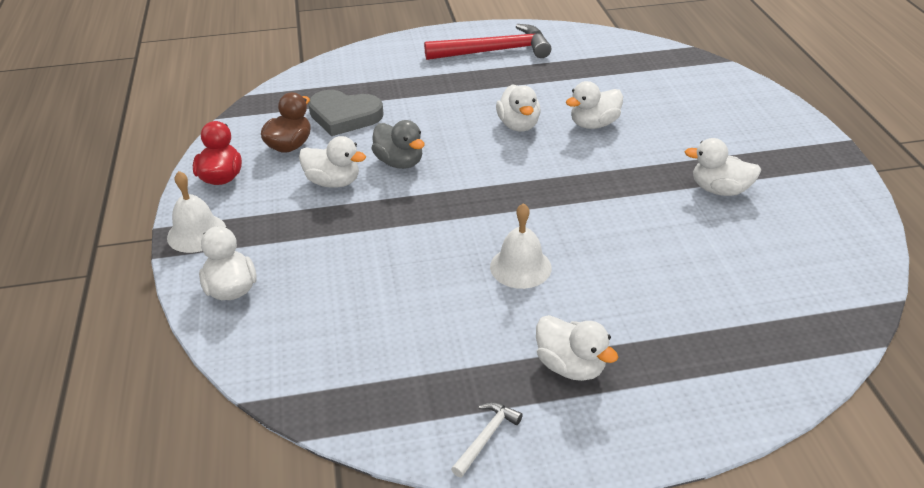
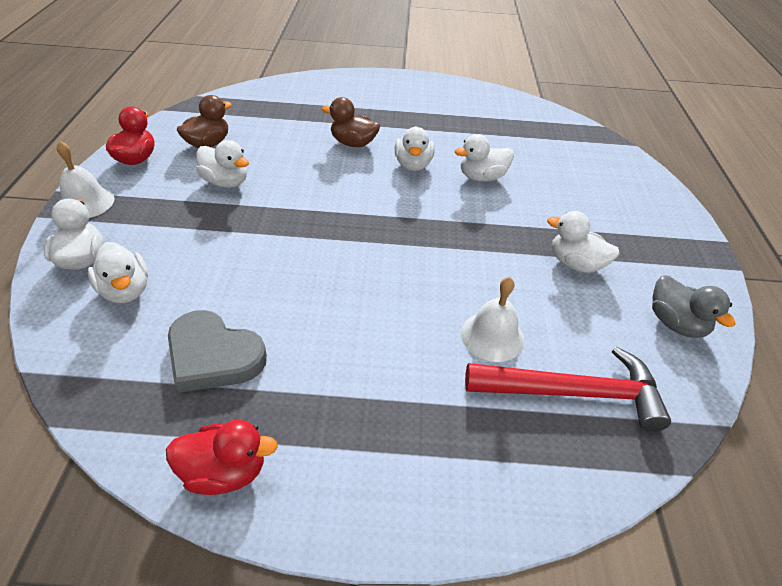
camera: 10 degrees right, 5 degrees up
(344, 116) = (267, 128): grey heart -> grey heart (213, 356)
(399, 162) = (292, 176): grey duck -> grey duck (675, 323)
(445, 115) = (353, 143): none -> brown duck
(486, 437) = (225, 471): white hammer -> red duck
(495, 51) = (424, 98): red hammer -> red hammer (573, 393)
(520, 267) = (349, 298): white bell -> white bell (492, 336)
(570, 366) = (347, 413): white duck -> white duck (126, 290)

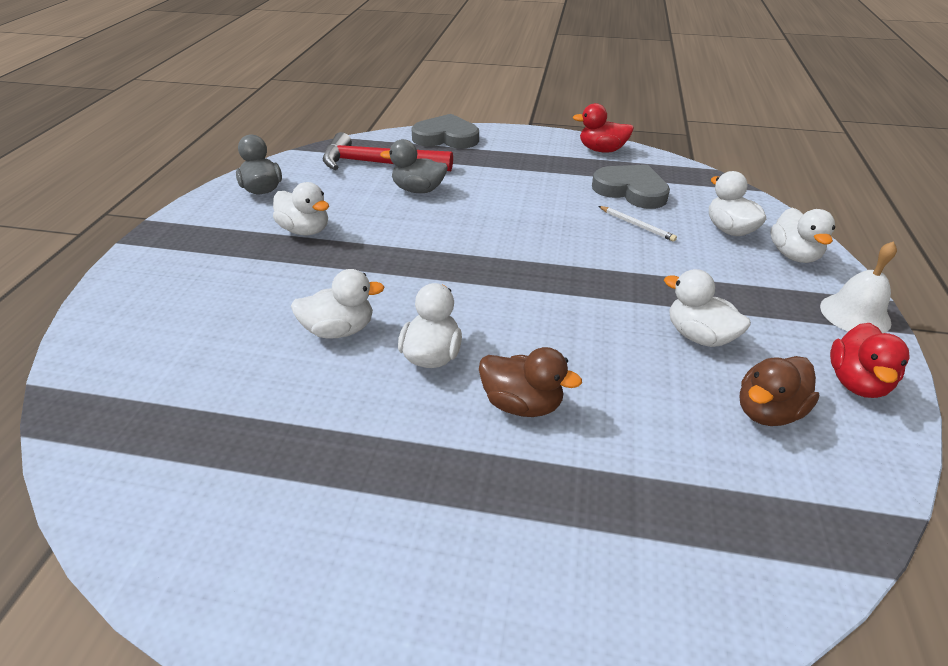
camera: 170 degrees left, 5 degrees down
(230, 291) = (636, 225): none -> white pencil
(492, 336) = (418, 190): white bell -> grey duck
(505, 492) = (446, 137): none -> grey heart

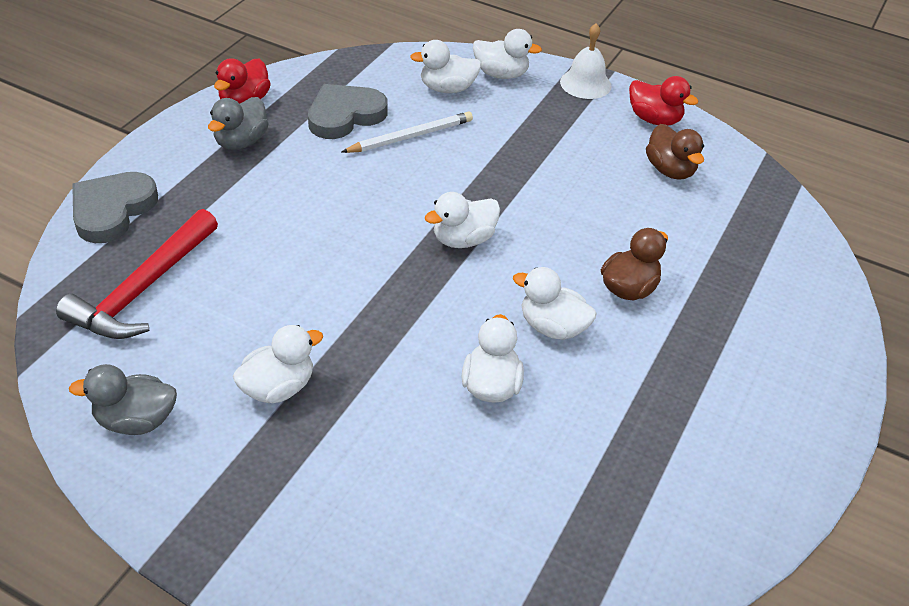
camera: 75 degrees left, 5 degrees up
(418, 190) = (240, 268): grey duck -> grey duck (241, 142)
(636, 225) = (410, 137): white pencil -> white pencil, size x1.55
(699, 336) = (582, 167): white duck -> white duck (463, 239)

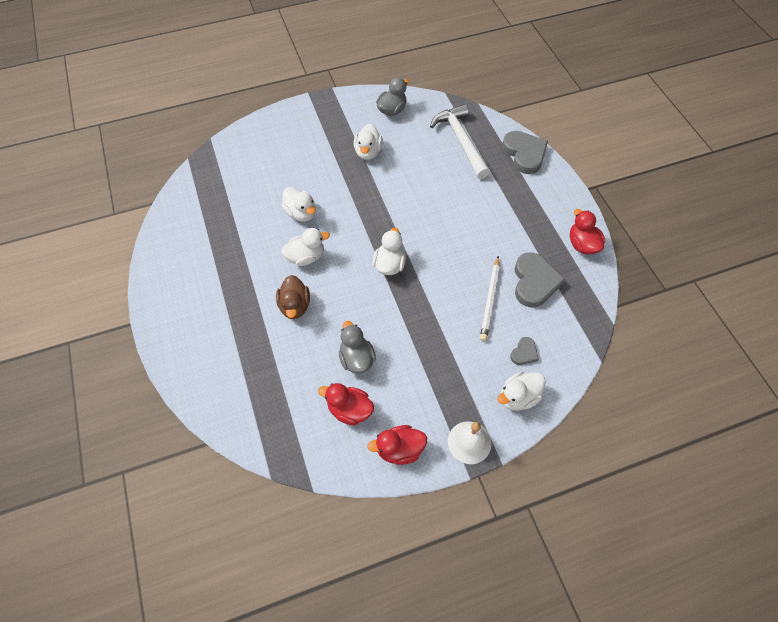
camera: 135 degrees right, 15 degrees up
(143, 289) = (461, 141): red hammer -> white hammer
(241, 142) = (543, 224): grey duck -> grey duck (356, 358)
(447, 88) = (524, 353): white duck -> grey heart
(670, 170) = (349, 410): brown duck -> red duck

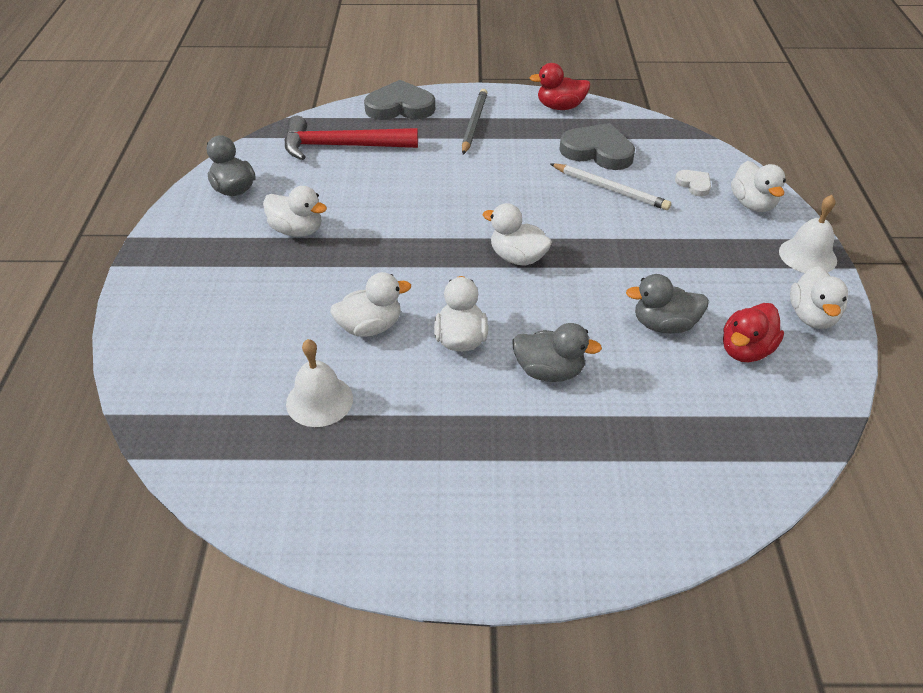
camera: 70 degrees left, 15 degrees down
(241, 211) = (319, 400): none -> white bell
(295, 306) = (549, 371): brown duck -> grey duck
(399, 449) = (812, 316): red duck -> white duck
(461, 141) = (342, 146): white hammer -> red hammer
(524, 353) = (694, 184): grey heart -> white heart
(528, 200) = (474, 124): none -> grey pencil

